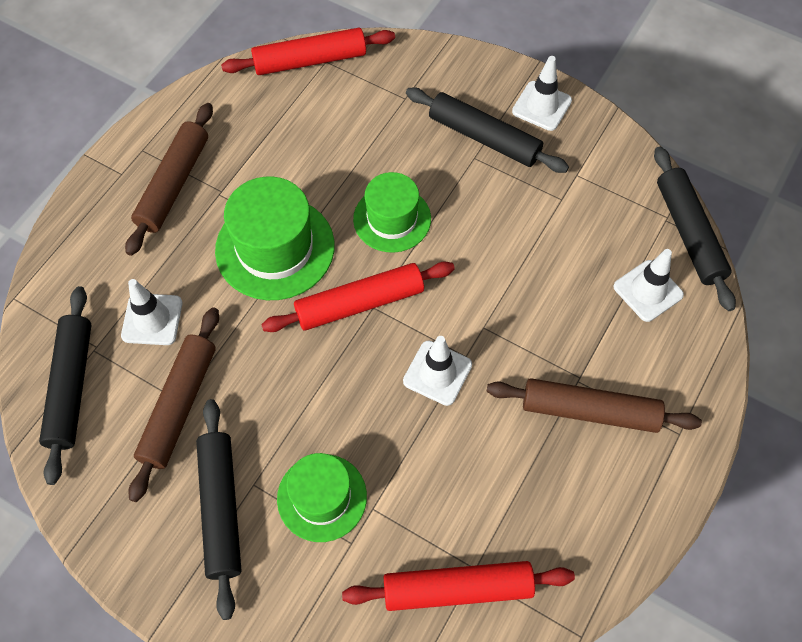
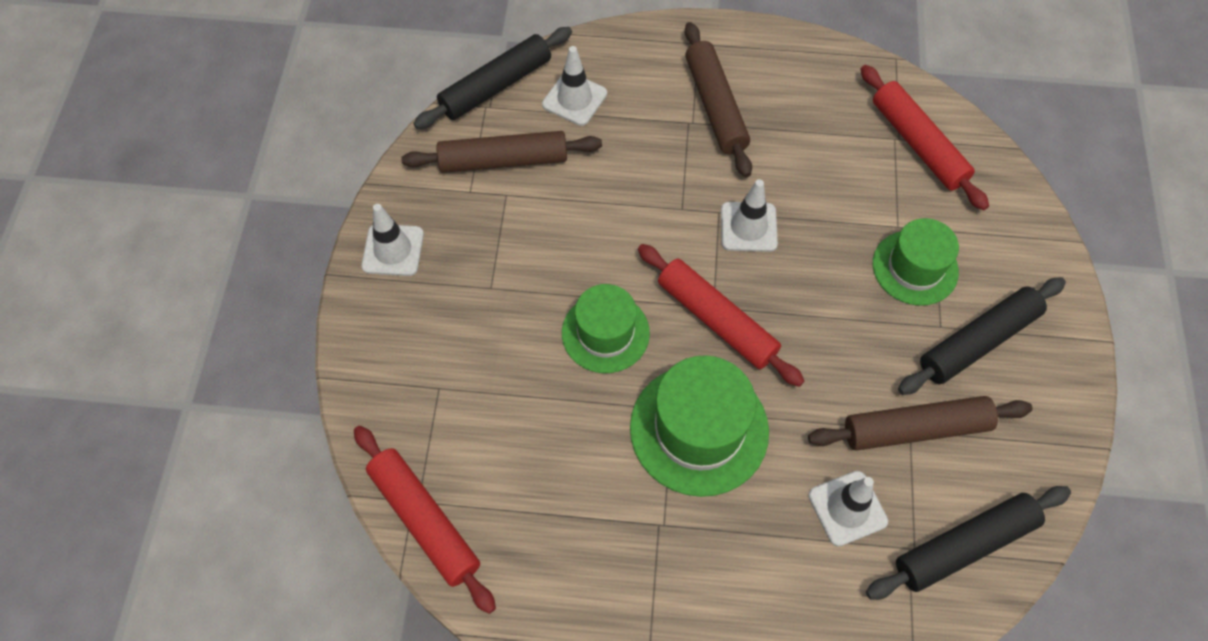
camera: 115 degrees left, 0 degrees up
(174, 184) = (677, 584): brown rolling pin -> brown rolling pin (503, 160)
(484, 138) = (460, 288): black rolling pin -> none

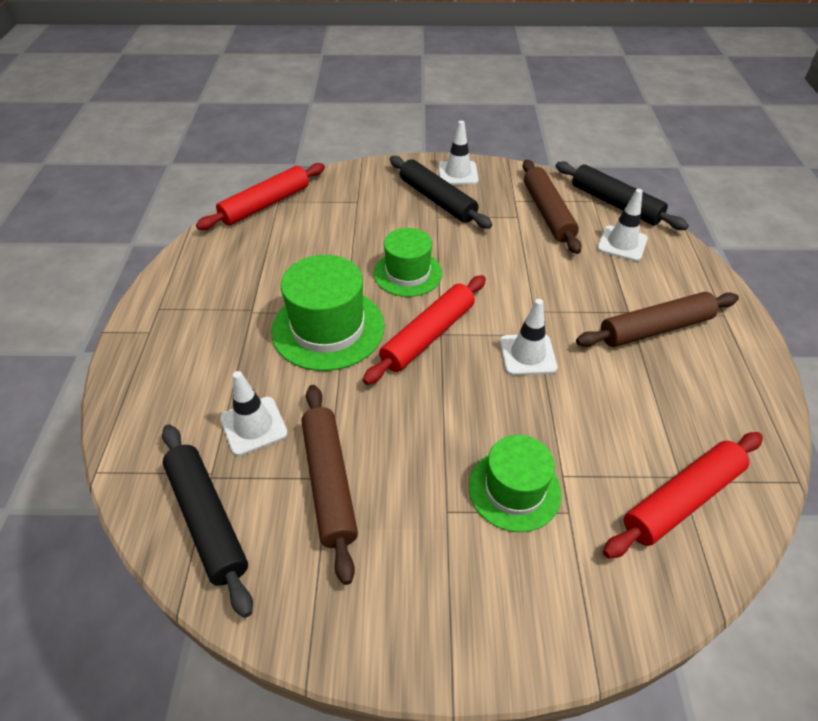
camera: 85 degrees right, 15 degrees down
(978, 341) = (433, 547): black rolling pin -> black rolling pin (437, 200)

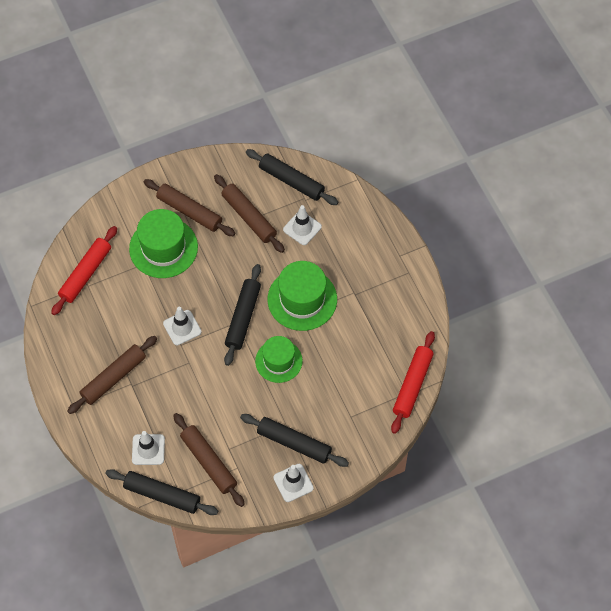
camera: 155 degrees right, 15 degrees up
(428, 336) = (243, 317): red rolling pin -> black rolling pin
(435, 541) = (189, 211): none -> brown rolling pin
(514, 489) = (163, 248): green hat -> green hat, size x1.51

